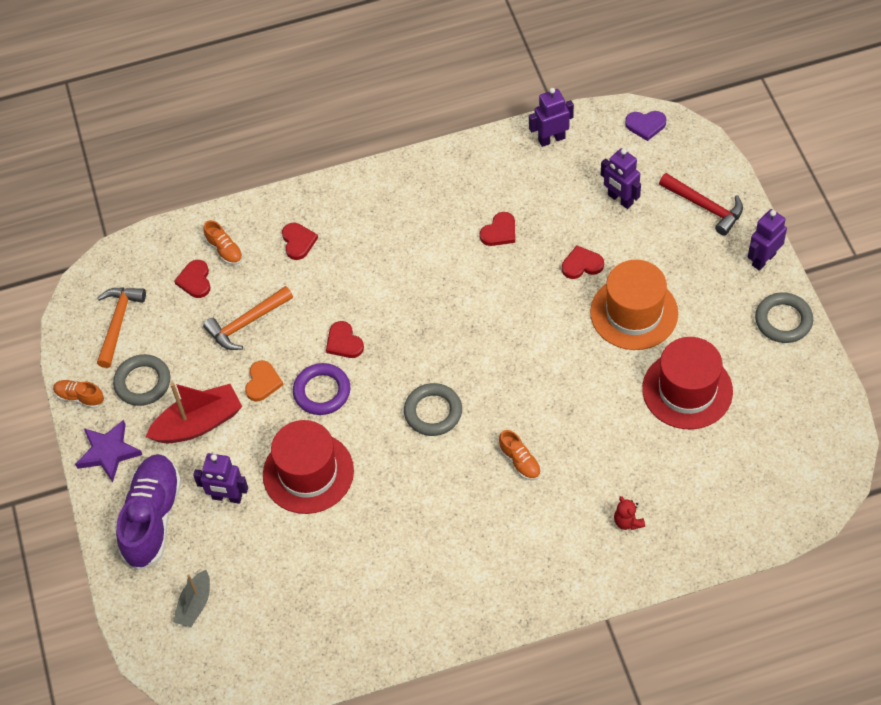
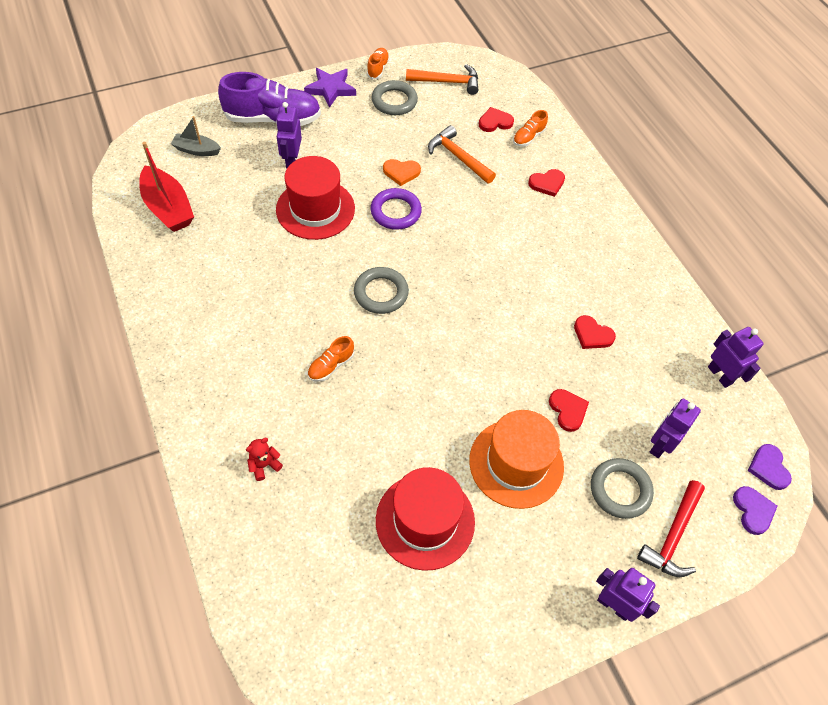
camera: 75 degrees right, 0 degrees up
(198, 423) = (359, 137): red boat -> red boat (168, 208)
(344, 342) = (447, 223): red heart -> none
(684, 146) = (753, 510): none -> purple heart
(783, 320) = (531, 630): grey ring -> grey ring (620, 490)

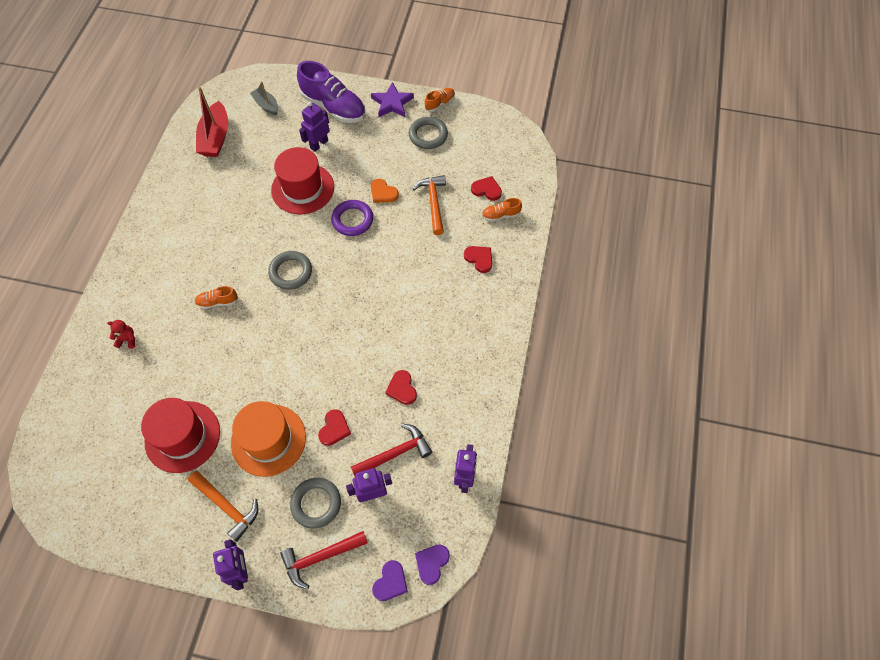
camera: 40 degrees right, 5 degrees up
(447, 82) = (481, 140): orange hammer -> orange hammer (227, 506)
(547, 183) = (479, 259): red heart -> red heart turned 150 degrees counterclockwise
(643, 395) = (395, 453): none -> red hammer

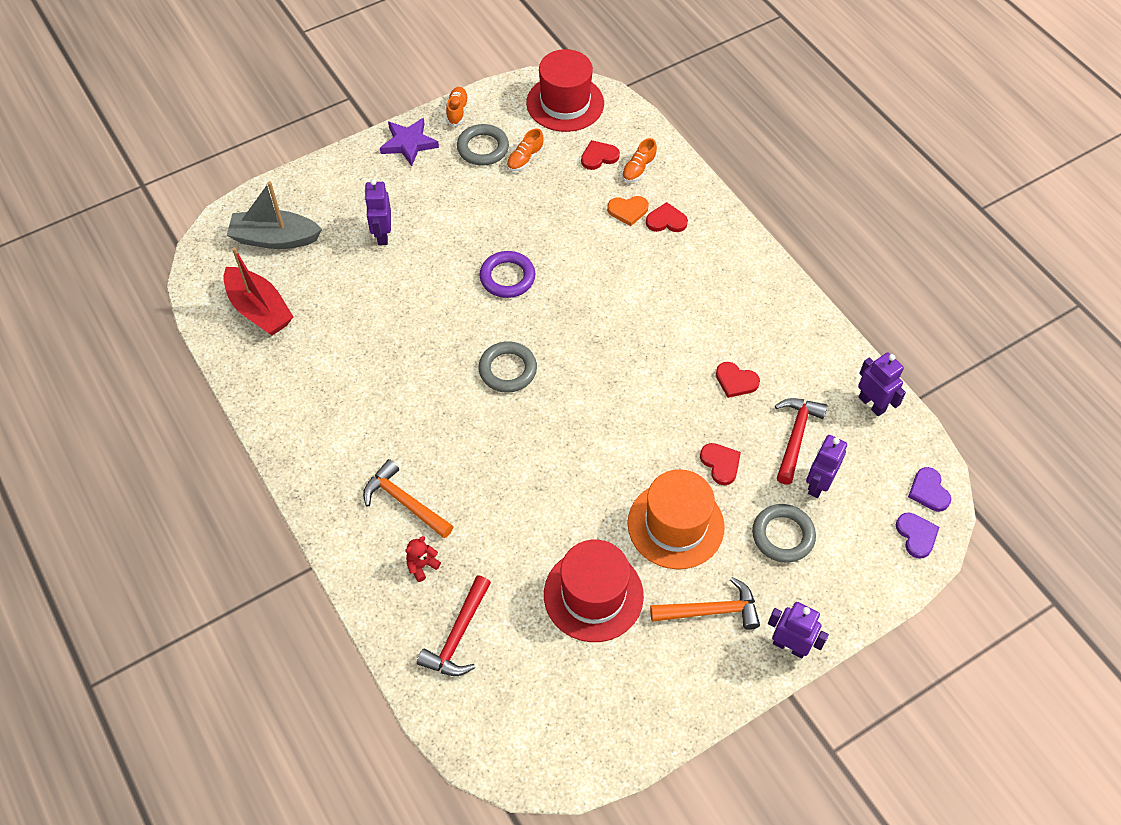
camera: 45 degrees left, 5 degrees down
(217, 302) = (470, 454): orange shoe -> orange shoe (525, 159)
(266, 105) = (275, 238): grey boat -> grey boat, size x1.68
(302, 188) = (420, 287): red hat -> red hat (565, 103)
(320, 557) = (840, 572): red hammer -> red hammer (458, 636)
(334, 107) = (352, 189): purple shoe -> none
(383, 193) = (505, 231): orange heart -> orange heart (628, 211)
(433, 203) = (564, 204): orange hammer -> orange hammer (404, 502)

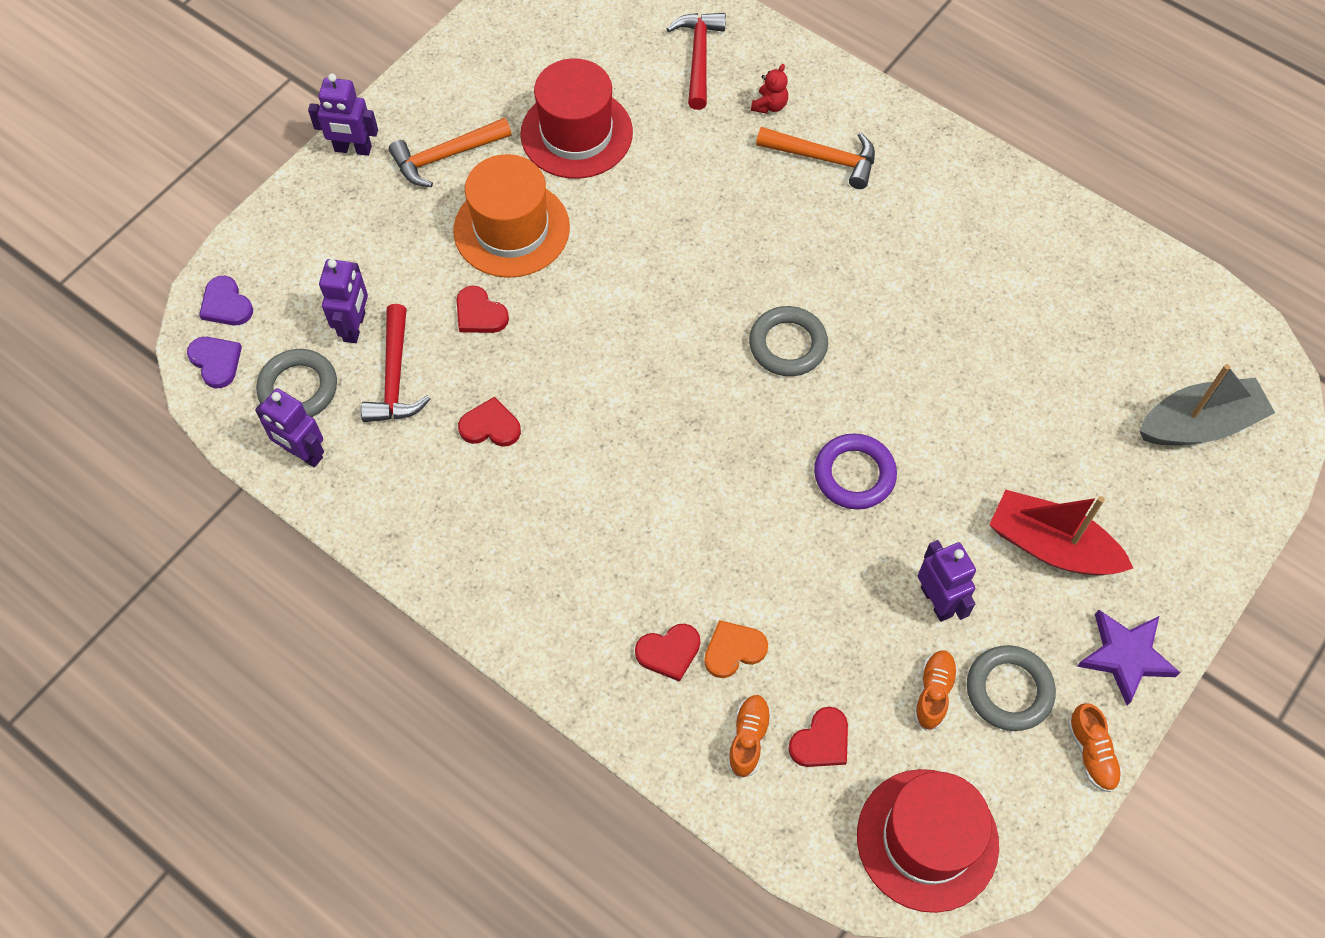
camera: 160 degrees right, 5 degrees up
(259, 310) = (1142, 319): red boat -> red boat (1051, 546)
(382, 235) = (1061, 481): purple robot -> purple robot (937, 601)
(783, 535) = (385, 256): grey ring -> grey ring (298, 388)

